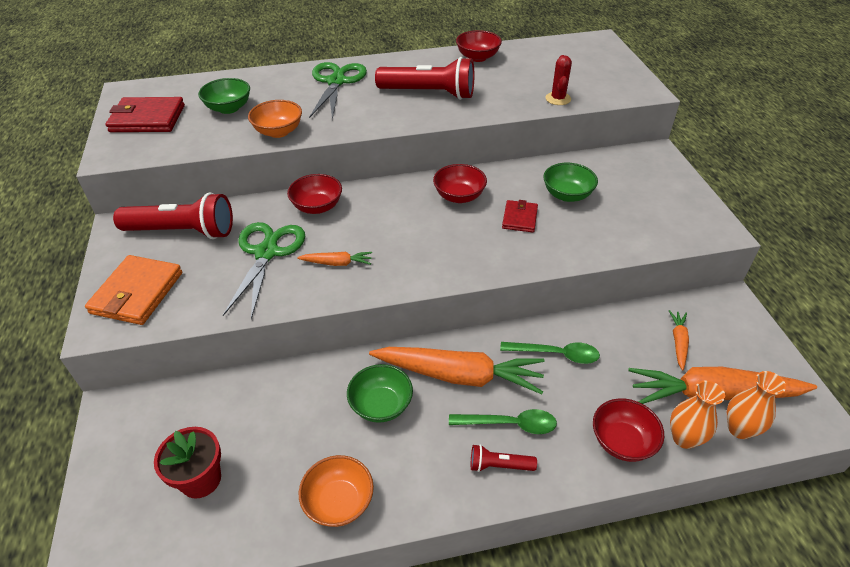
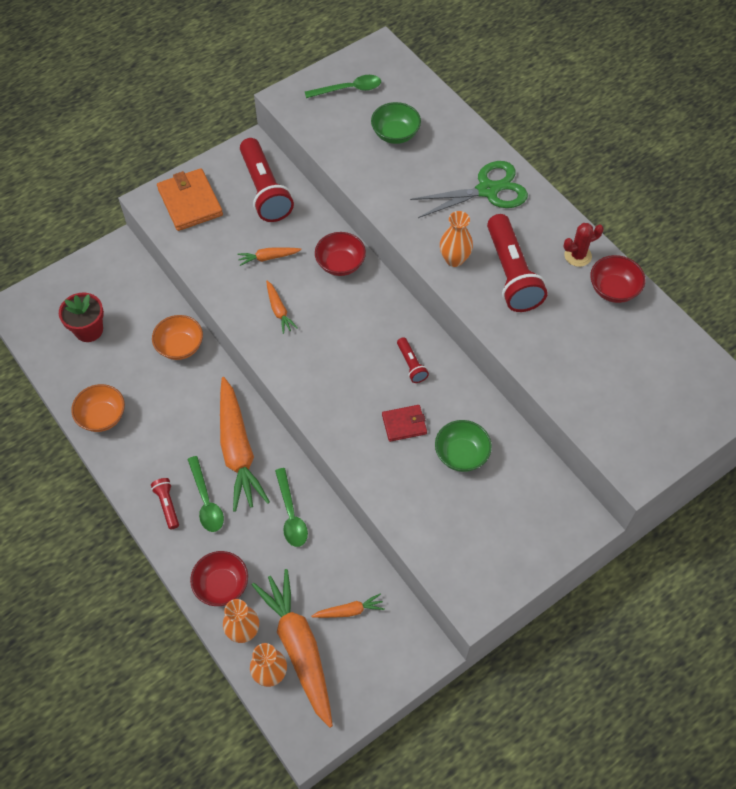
camera: 65 degrees right, 15 degrees up
(137, 293) = (190, 202): orange wallet -> orange wallet turned 75 degrees clockwise
(147, 118) = (348, 89): red wallet -> green spoon
(267, 252) = (268, 258): green scissors -> orange carrot
(278, 132) = (380, 188): orange bowl -> orange bowl (180, 346)
(381, 405) = (188, 408): green bowl -> none
(391, 115) = (454, 259): none -> orange vase
(459, 196) = (411, 365): red bowl -> red flashlight
(558, 99) = (568, 390): red cactus -> red cactus (577, 255)

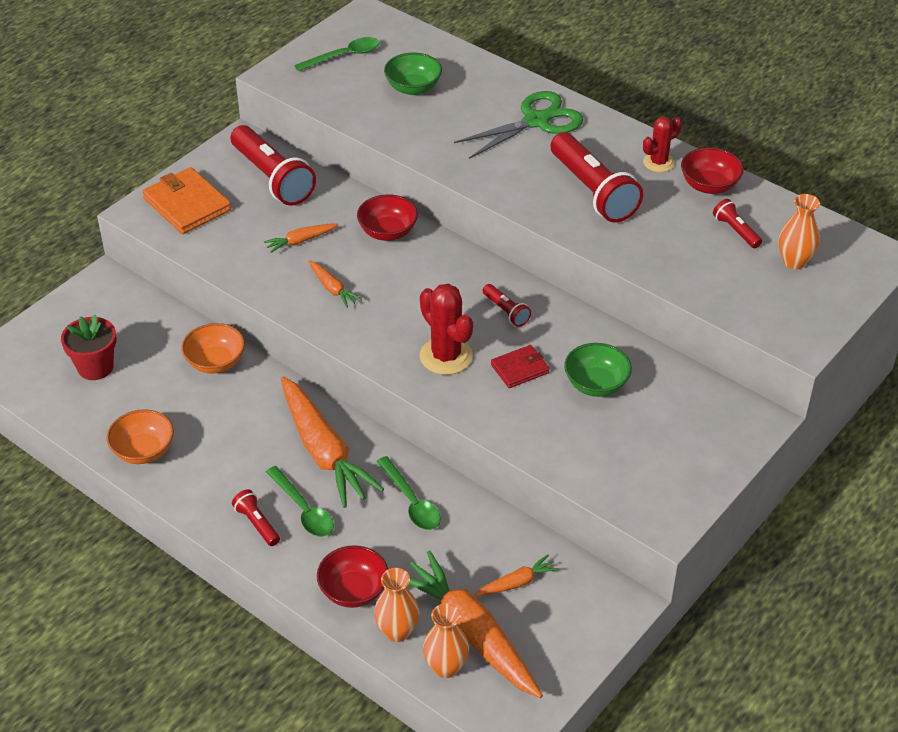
camera: 15 degrees left, 15 degrees down
(348, 398) = (446, 356): none -> red cactus
(454, 259) = (524, 189): orange vase -> orange vase (794, 262)
(620, 342) = (736, 231): none -> red flashlight

